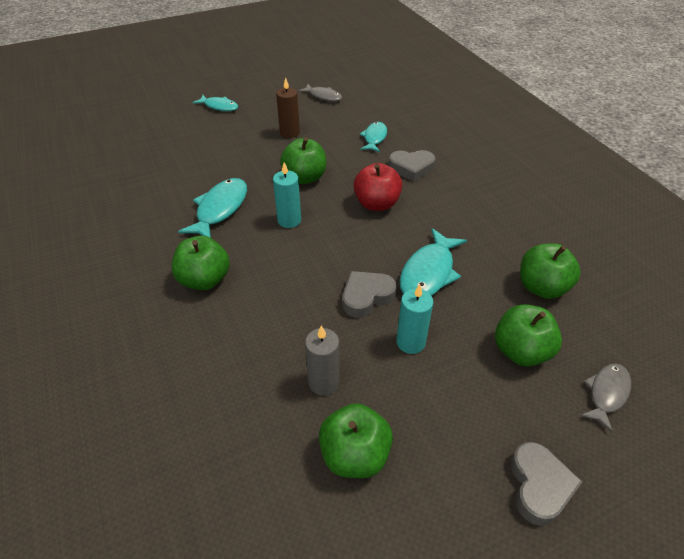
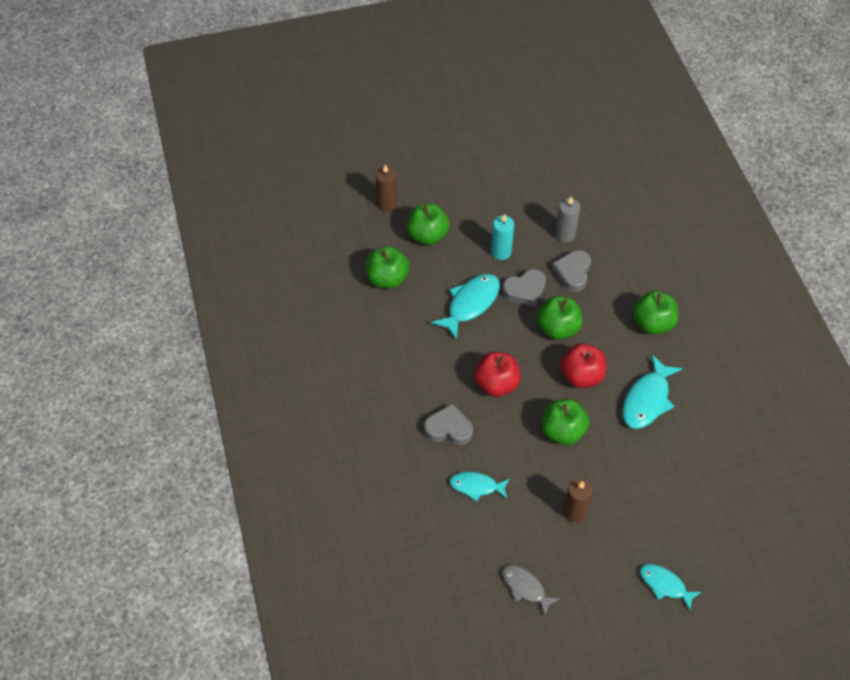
camera: 170 degrees left, 10 degrees up
(289, 220) = (581, 376): turquoise candle -> red apple
(354, 455) = (551, 194): green apple -> green apple (558, 328)
(374, 138) = (476, 486): turquoise fish -> turquoise fish turned 75 degrees clockwise
(539, 486) = (453, 167): grey heart -> grey heart (572, 273)
(606, 393) = (387, 203): grey fish -> brown candle

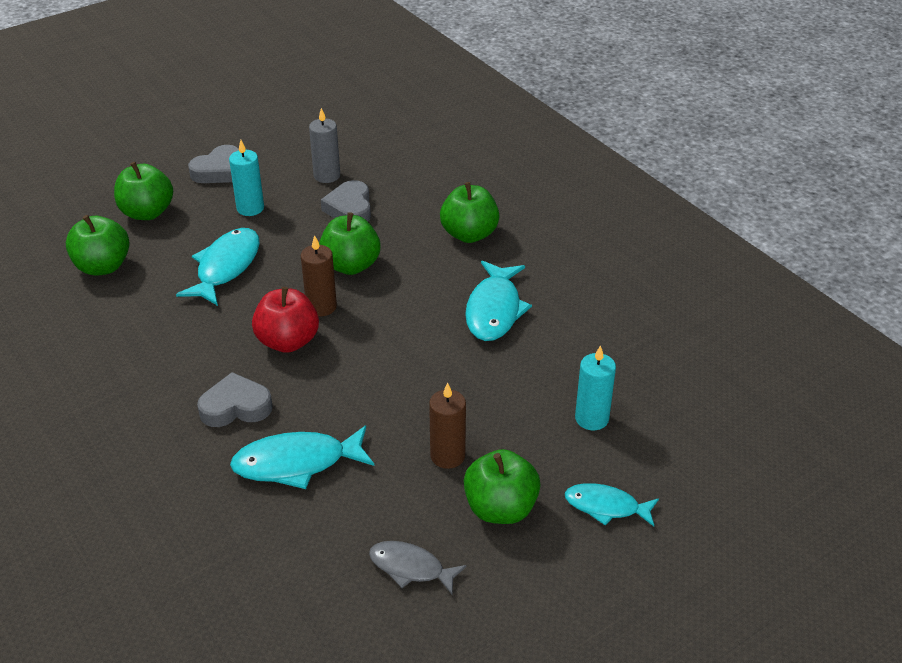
camera: 20 degrees left, 15 degrees down
(387, 203) = (83, 193): brown candle -> brown candle (321, 307)
(476, 486) = (297, 463): turquoise fish -> turquoise fish, size x1.57
(525, 290) = (294, 238): grey heart -> grey heart (218, 171)
(562, 431) = (396, 370): green apple -> green apple (500, 509)
(581, 376) = (399, 306): red apple -> none
(682, 513) = (591, 418): none -> turquoise candle

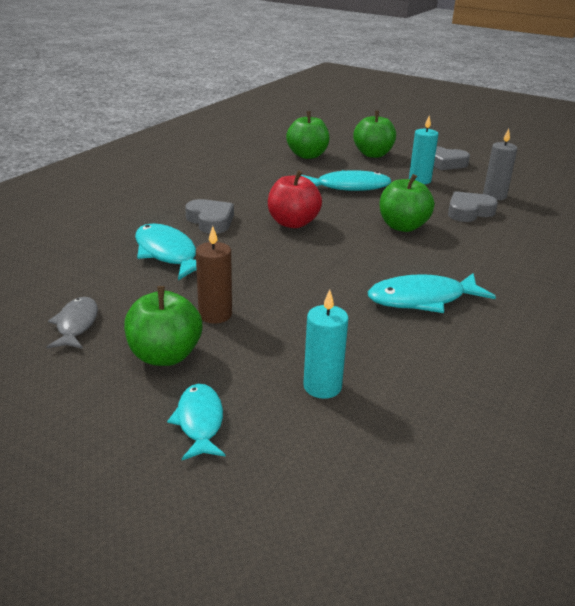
camera: 65 degrees right, 10 degrees down
(321, 307) = (343, 226): brown candle -> none
(469, 234) = (509, 266): green apple -> none

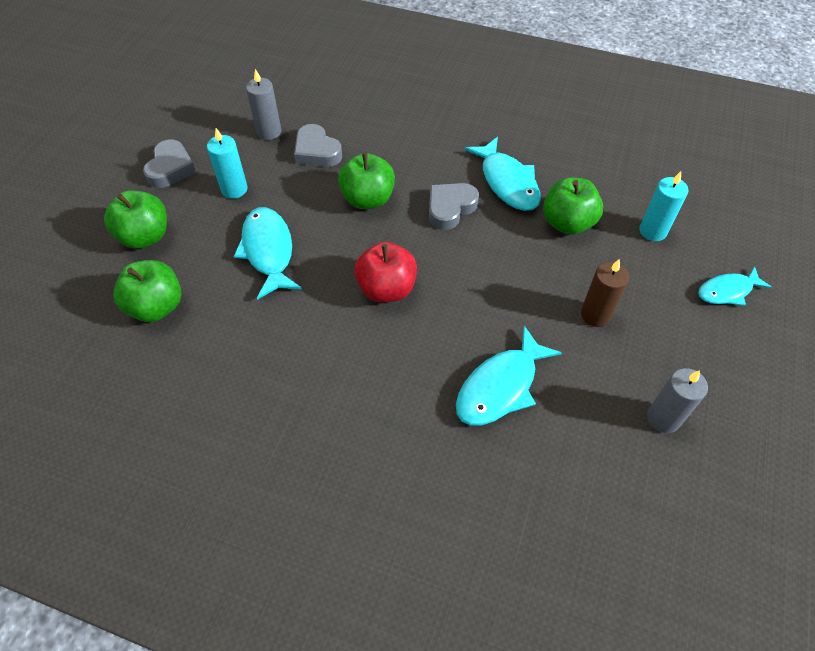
camera: 100 degrees left, 25 degrees up
(76, 324) = (663, 418): grey fish -> grey candle
(165, 355) = (669, 334): green apple -> green apple (567, 223)
(210, 221) = (405, 368): grey heart -> grey heart (450, 208)

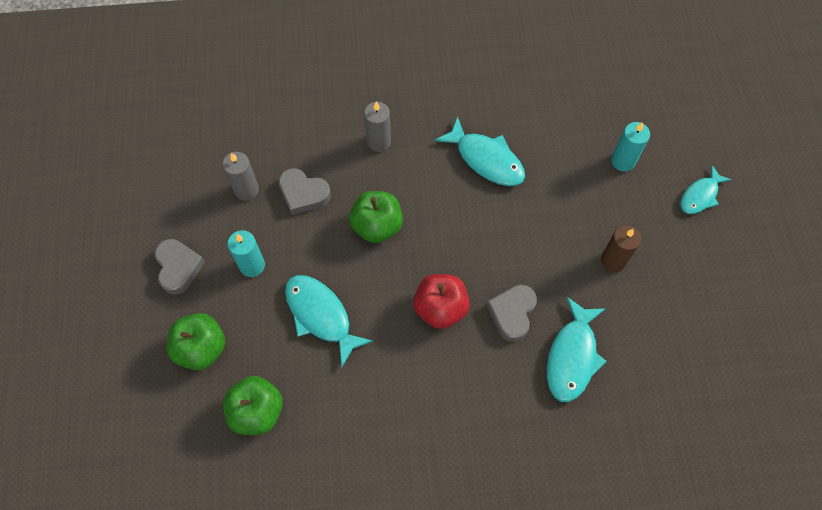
camera: 25 degrees left, 10 degrees up
(450, 208) = (452, 206): grey heart -> grey heart (512, 313)
(567, 223) = (553, 181): green apple -> none
(663, 418) = (698, 329): grey candle -> grey candle (378, 141)

